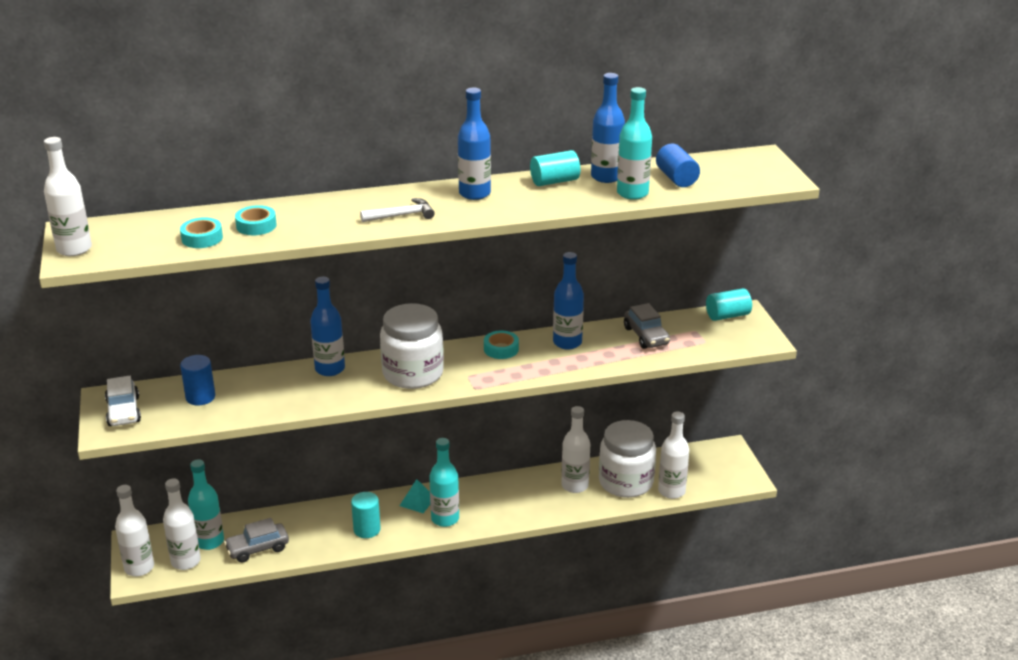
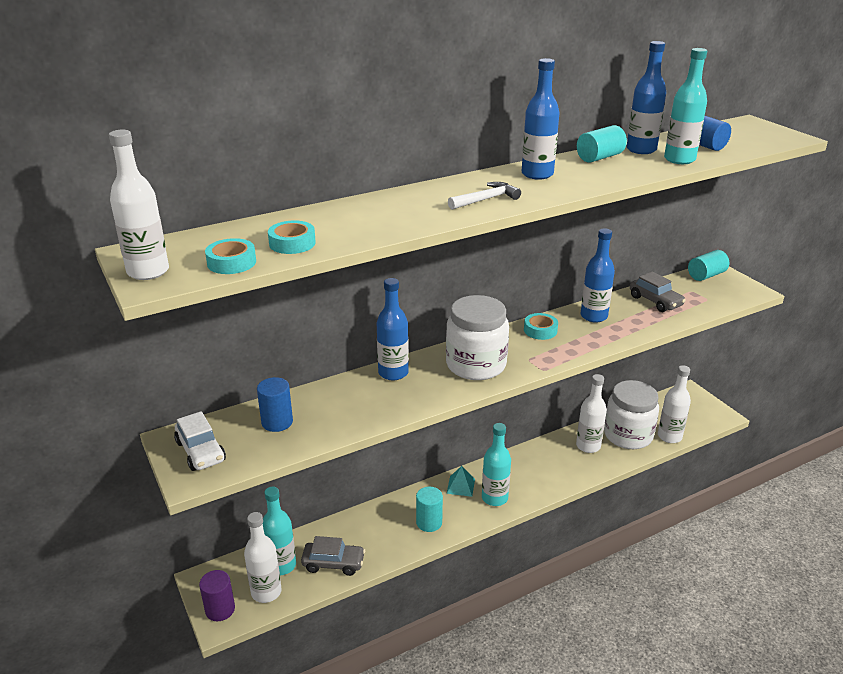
camera: 15 degrees left, 0 degrees up
(139, 568) = (220, 609): white bottle -> purple cylinder
(256, 225) = (343, 225): turquoise tape -> turquoise tape (231, 262)
(258, 549) = (333, 563): grey car -> grey car turned 135 degrees counterclockwise

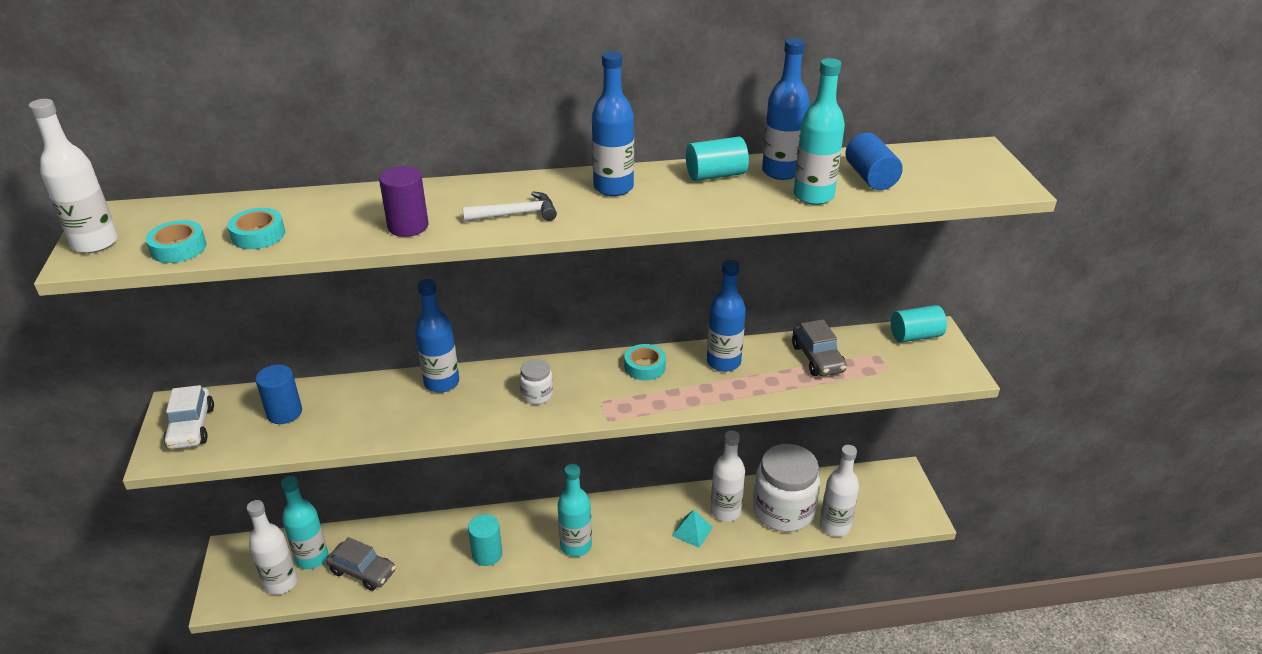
camera: 20 degrees right, 5 degrees up
(220, 609) = (228, 588): purple cylinder -> purple cylinder (408, 226)
(461, 486) = (548, 520): turquoise pyramid -> turquoise pyramid (692, 531)
(476, 365) = (537, 395): white jar -> white jar, size x0.44

